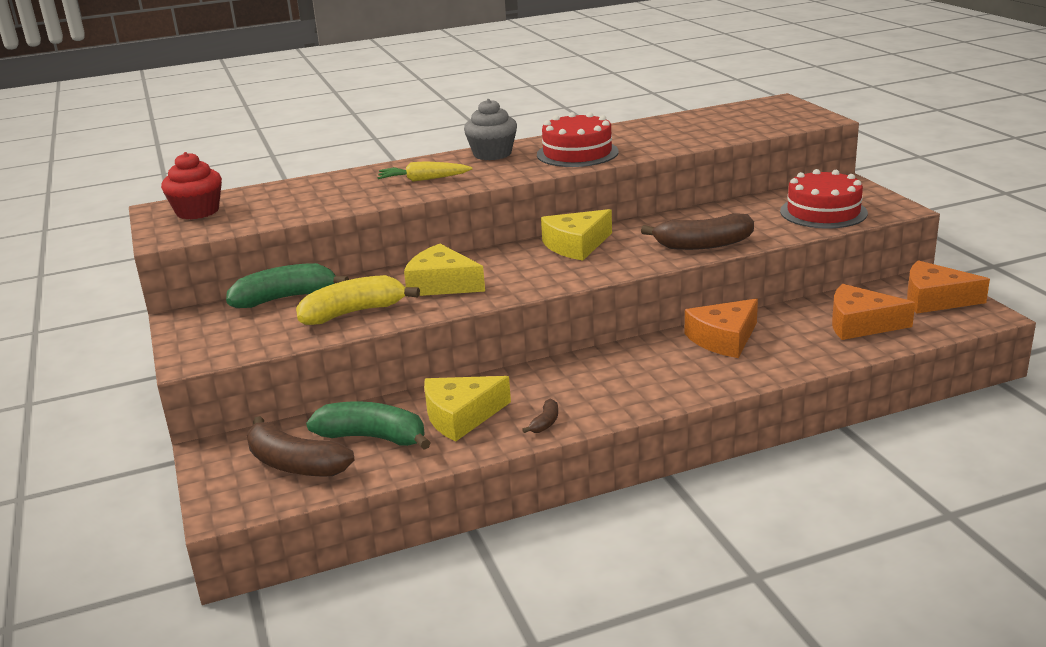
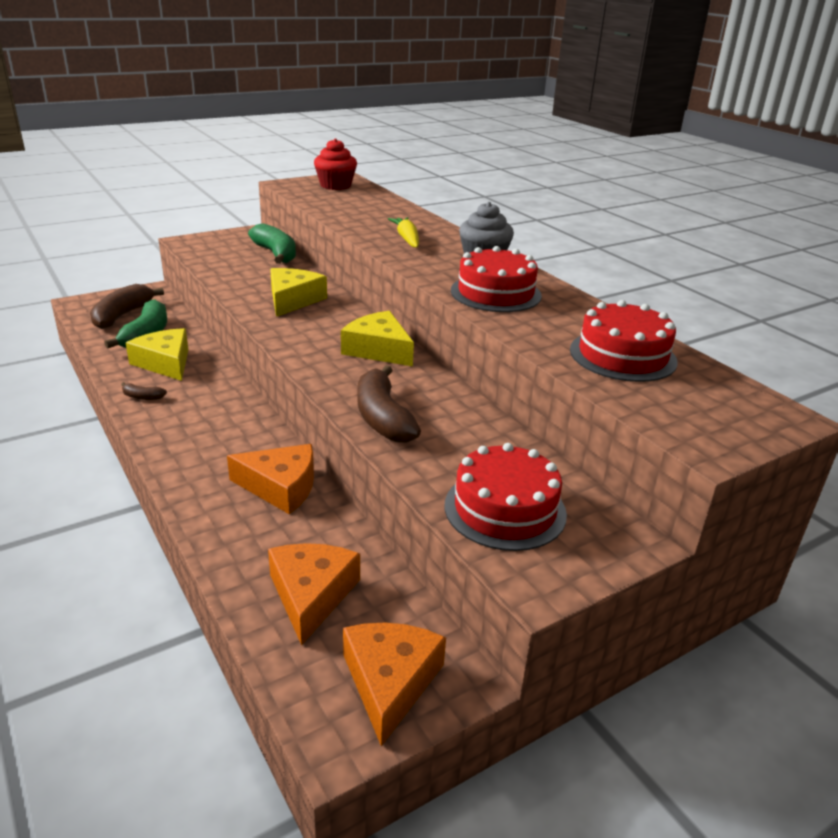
camera: 75 degrees right, 5 degrees up
(353, 313) = (245, 276): yellow banana -> none
(698, 126) = (622, 355): none -> red cake
(724, 339) = (281, 487): orange cheese -> orange cheese turned 150 degrees clockwise

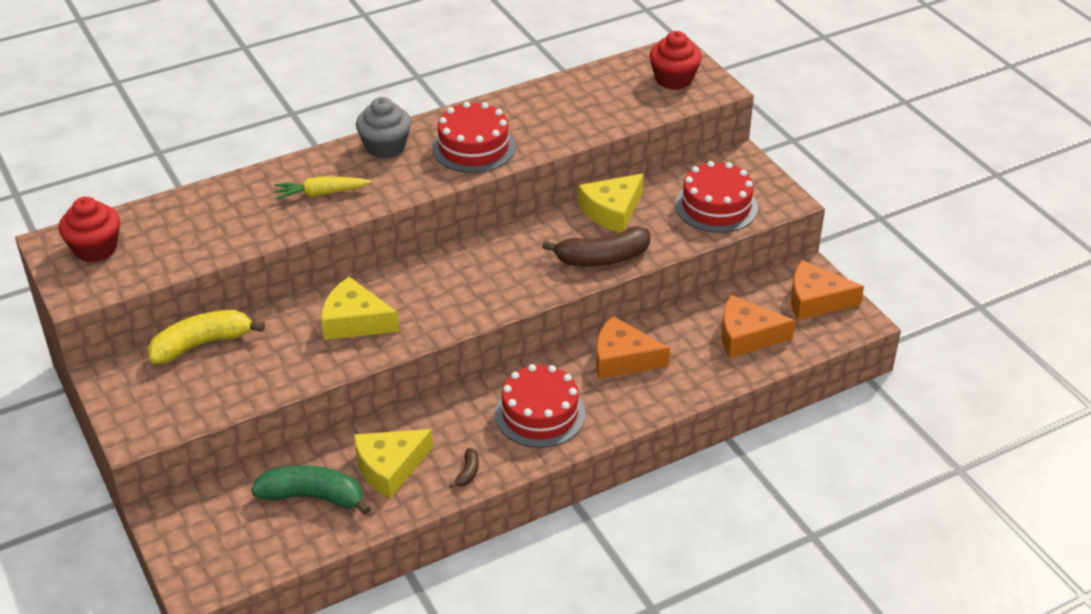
camera: 85 degrees left, 10 degrees up
(122, 315) = (248, 532): brown banana -> none
(276, 254) = (201, 344): green banana -> yellow banana
(281, 487) = (622, 359): orange cheese -> orange cheese turned 90 degrees counterclockwise
(378, 350) = (479, 259): yellow cheese -> yellow cheese (612, 211)
(622, 355) = (594, 99): red cake -> red cake (540, 414)
(709, 412) = (673, 79): none -> red cupcake

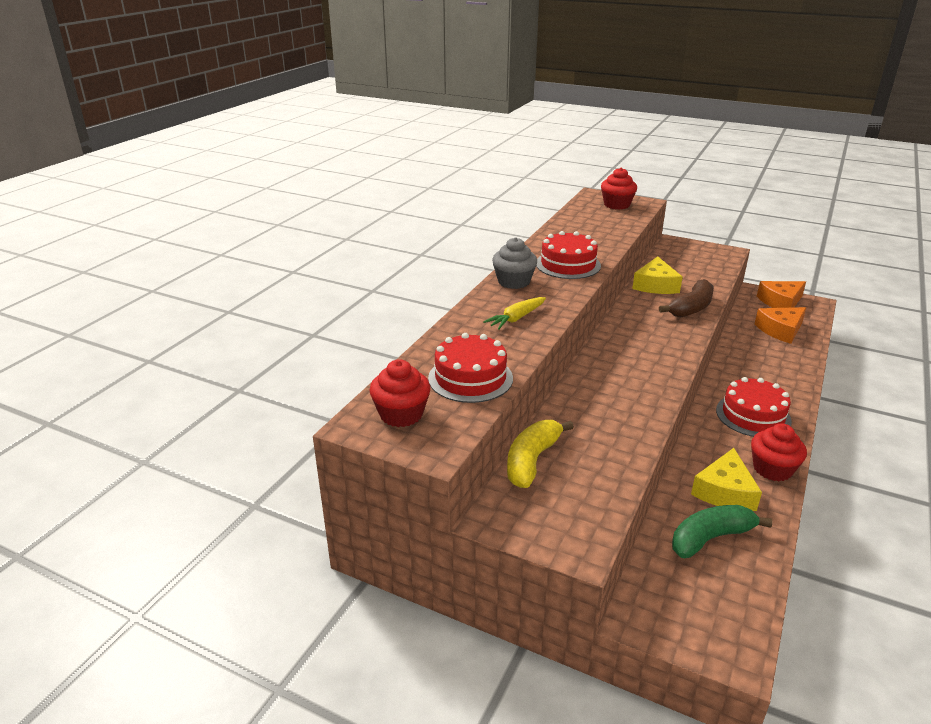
camera: 35 degrees left, 10 degrees down
(354, 321) = (612, 398): yellow cheese -> none
(468, 472) = (772, 469): brown banana -> red cupcake
(622, 359) = (744, 367): orange cheese -> none
(716, 206) = (701, 265): red cake -> red cake (470, 378)

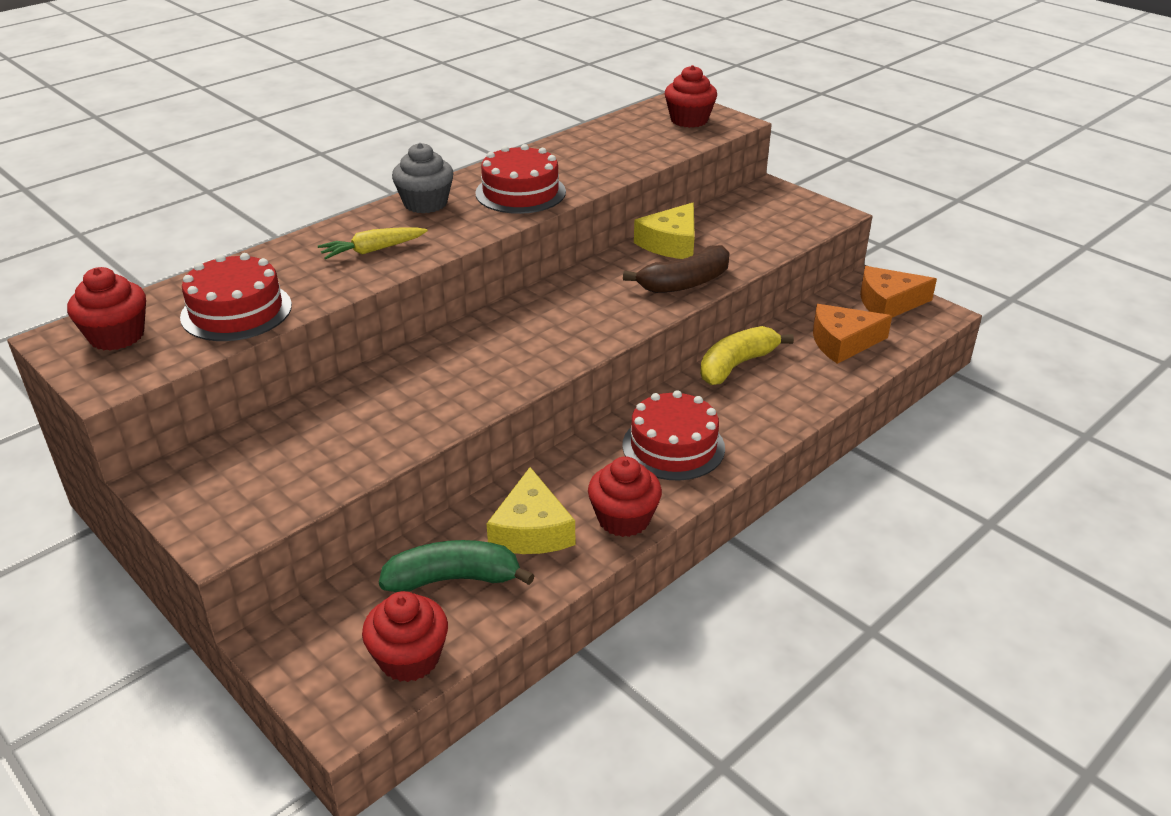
camera: 20 degrees right, 5 degrees up
(532, 461) = (271, 428): yellow banana -> yellow banana (736, 365)
(725, 491) = (531, 530): yellow cheese -> yellow cheese turned 45 degrees counterclockwise
(739, 601) = (409, 658): none -> red cupcake

